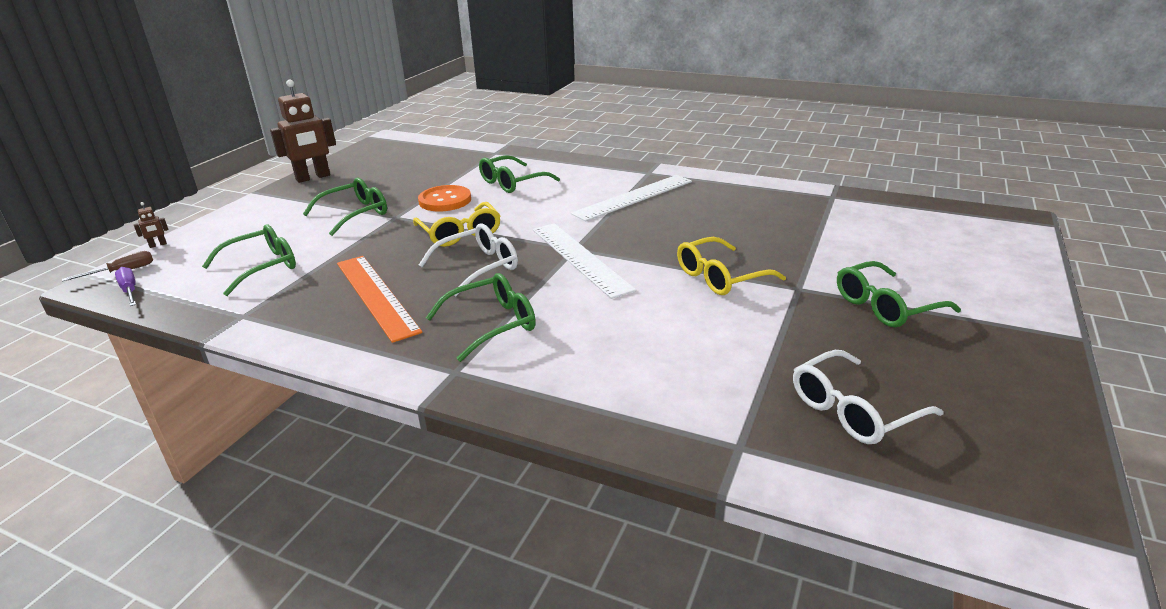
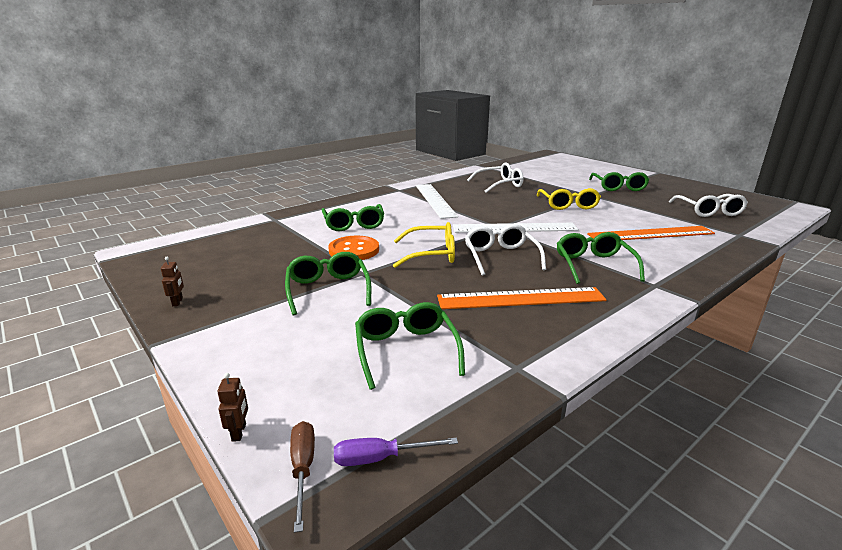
camera: 65 degrees left, 5 degrees down
(313, 177) = (178, 302): brown robot -> brown robot, size x0.40
(653, 356) = (650, 234): none -> orange ruler
(755, 217) = (499, 184): none -> white glasses

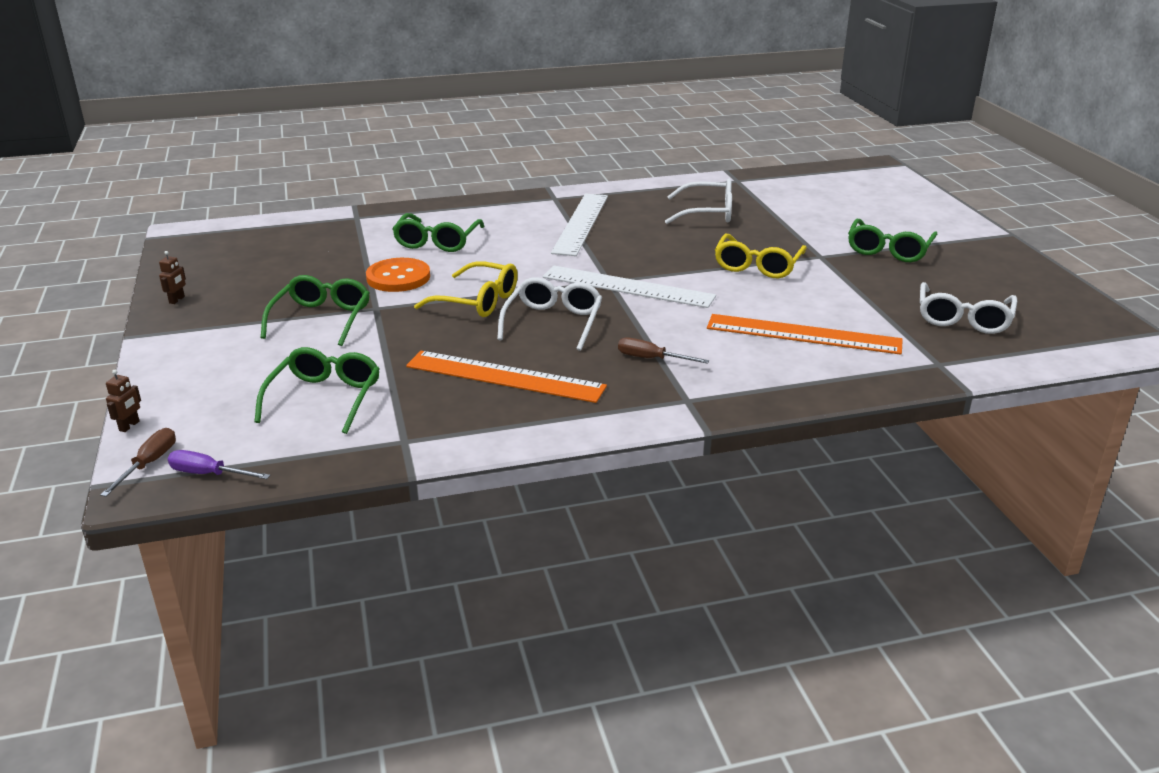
camera: 25 degrees right, 5 degrees up
(594, 265) = (651, 359): green glasses -> brown screwdriver

